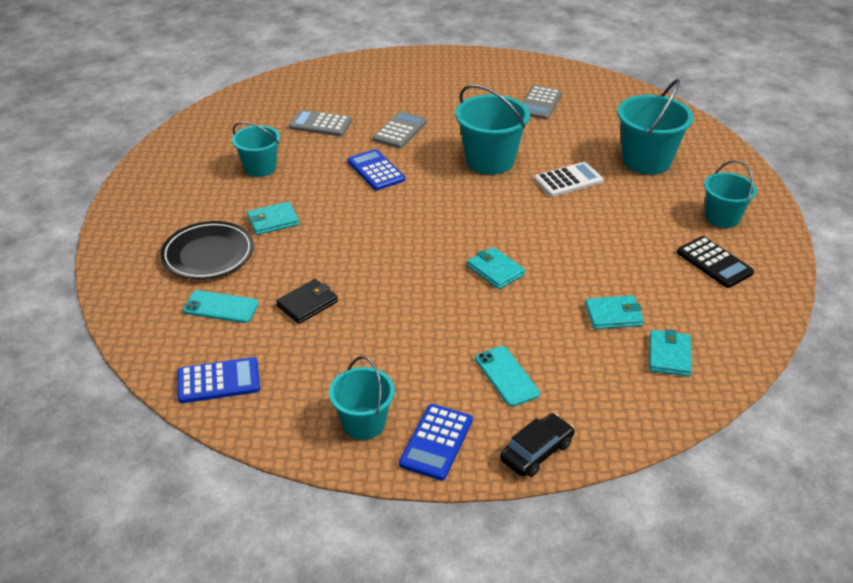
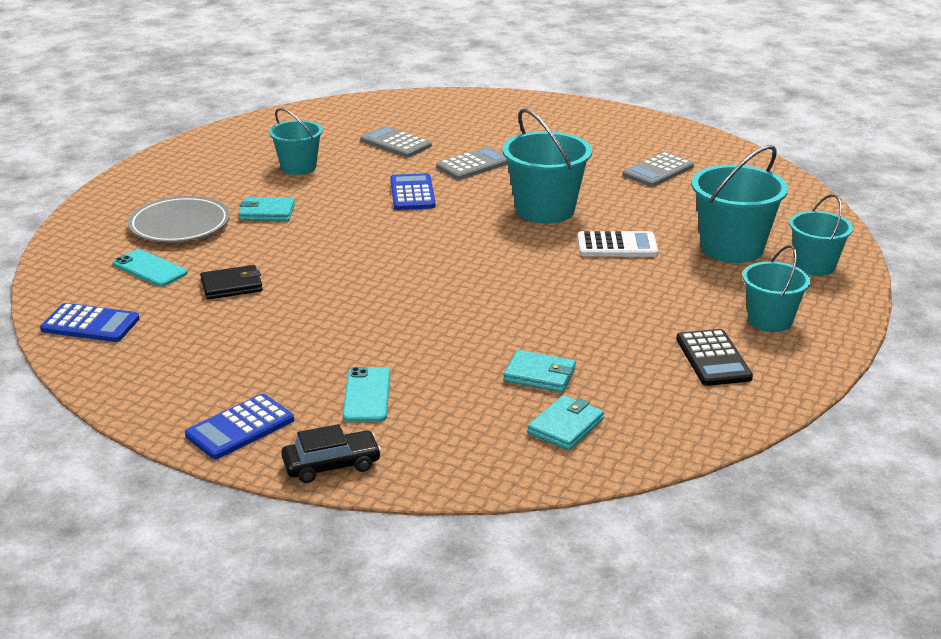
camera: 25 degrees right, 10 degrees down
(208, 254) = (180, 225): black plate -> grey plate
(364, 423) = (187, 393): turquoise bucket -> turquoise bucket (814, 265)
(495, 270) = (450, 305): turquoise wallet -> none

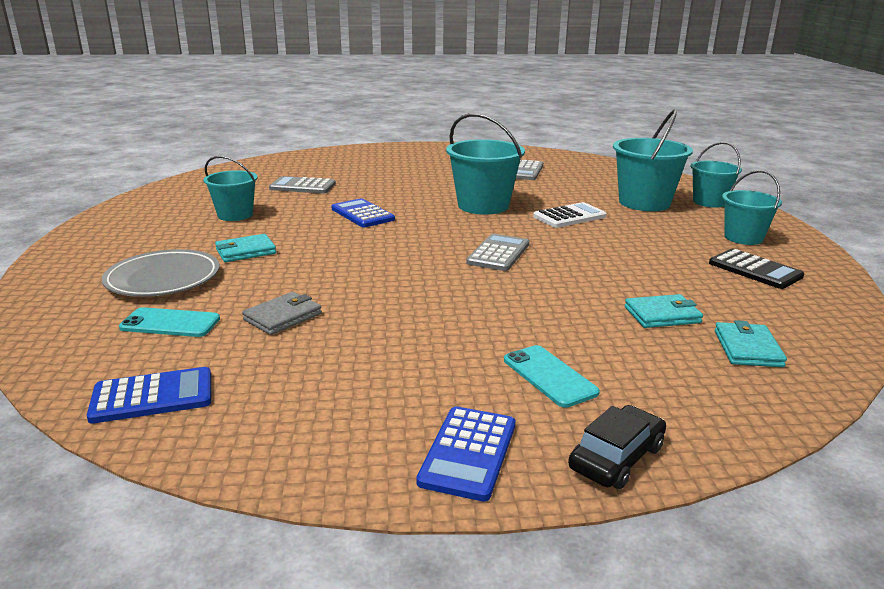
camera: 30 degrees left, 5 degrees down
(231, 286) = (283, 317): black wallet -> grey wallet
(473, 165) = (386, 189): grey calculator -> grey calculator (498, 253)

